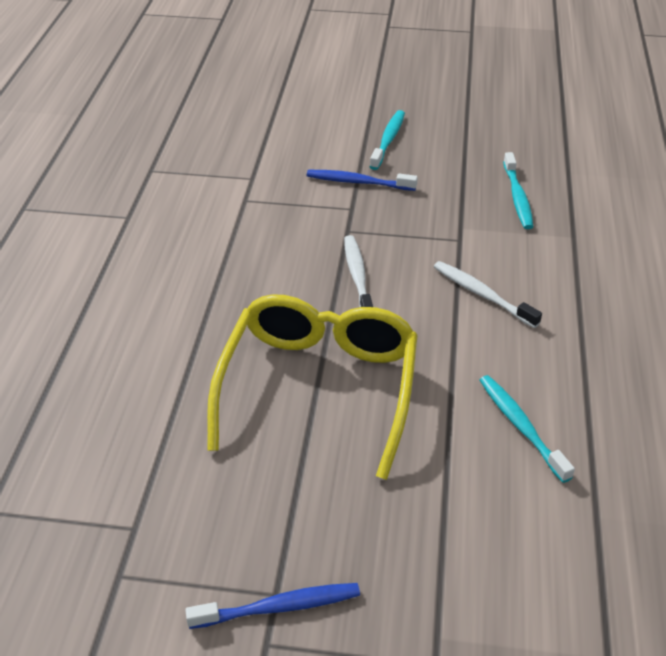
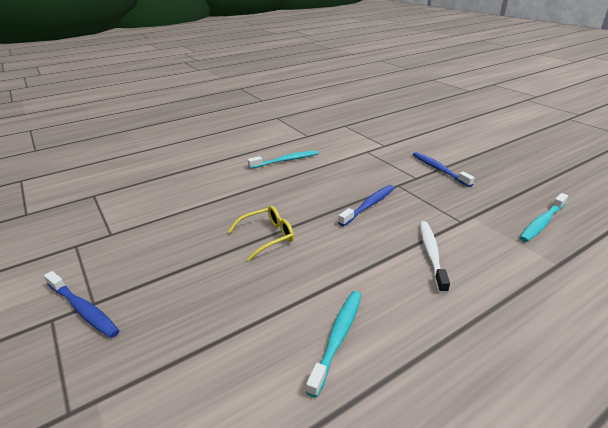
camera: 50 degrees right, 10 degrees down
(319, 387) = (267, 236): yellow glasses -> yellow glasses, size x0.44
(357, 277) = (369, 205): white toothbrush -> blue toothbrush
(388, 140) = (488, 161): turquoise toothbrush -> turquoise toothbrush (286, 160)

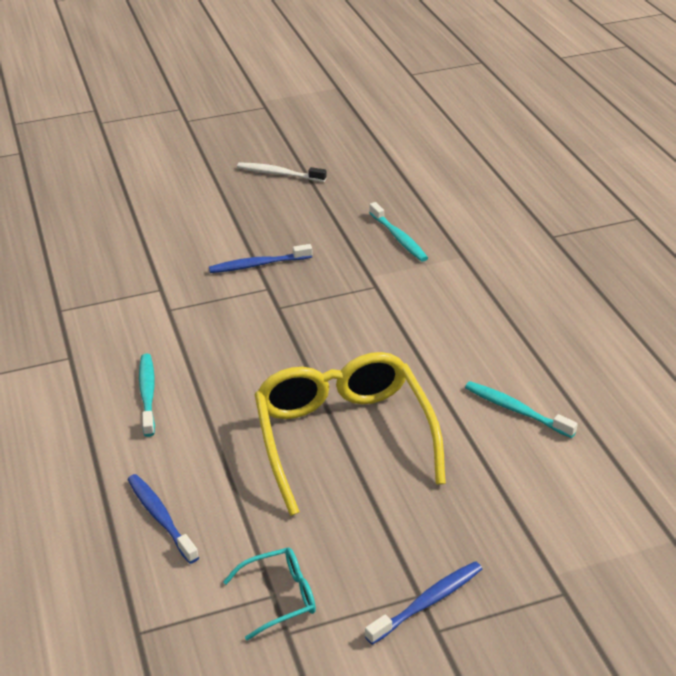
camera: 75 degrees left, 5 degrees up
(108, 237) = (280, 597): none -> turquoise glasses
(267, 236) = (344, 437): yellow glasses -> yellow glasses, size x2.25
(369, 205) = (313, 342): blue toothbrush -> blue toothbrush (160, 517)
(431, 254) = (422, 323): white toothbrush -> white toothbrush (279, 174)

